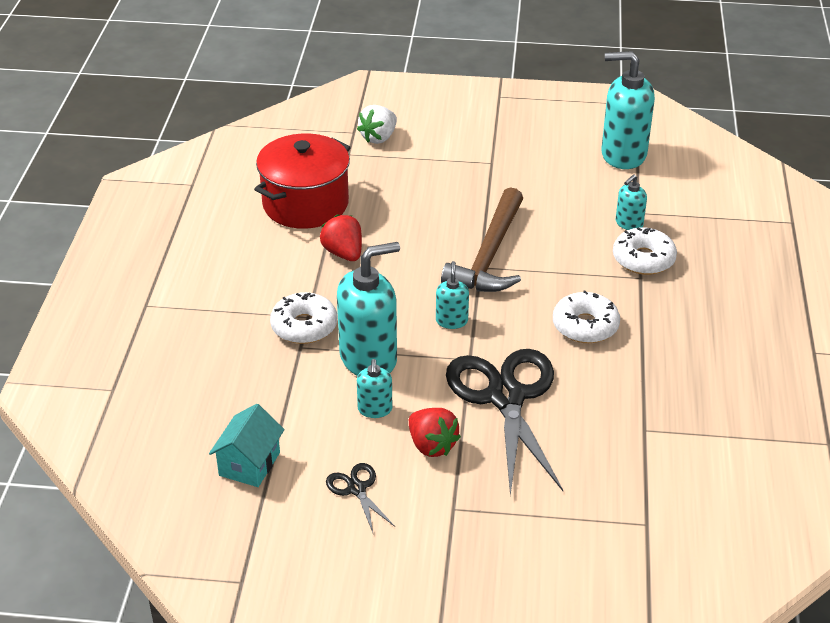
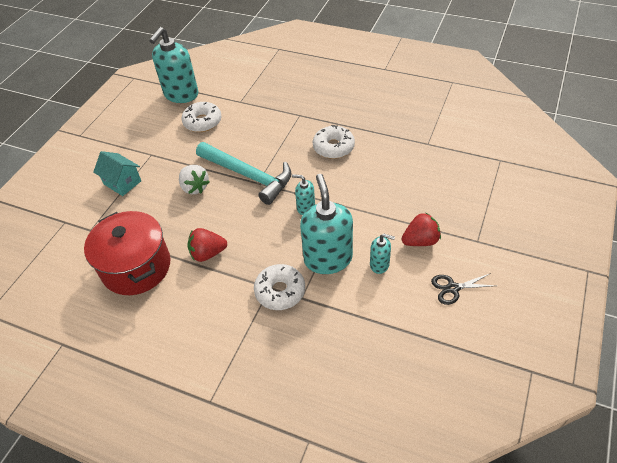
camera: 70 degrees left, 10 degrees up
(249, 464) = (417, 349): turquoise house -> turquoise house (122, 182)
(378, 137) = (82, 208): white strawberry -> white strawberry (195, 187)
(489, 255) = (248, 176): brown hammer -> turquoise hammer
(506, 397) = (386, 196): black scissors -> none
(629, 224) = (248, 108): turquoise soap dispenser -> none
(643, 259) = (284, 110): white donut -> white donut (202, 122)

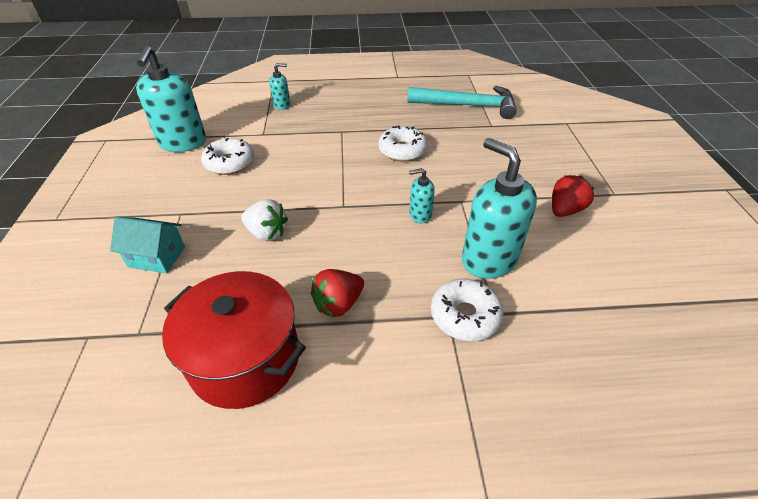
camera: 30 degrees left, 5 degrees down
(248, 176) = (327, 202): turquoise hammer -> turquoise hammer (467, 106)
(379, 264) = (547, 246): turquoise soap dispenser -> turquoise soap dispenser (282, 105)
(453, 288) = (637, 244): black scissors -> none

